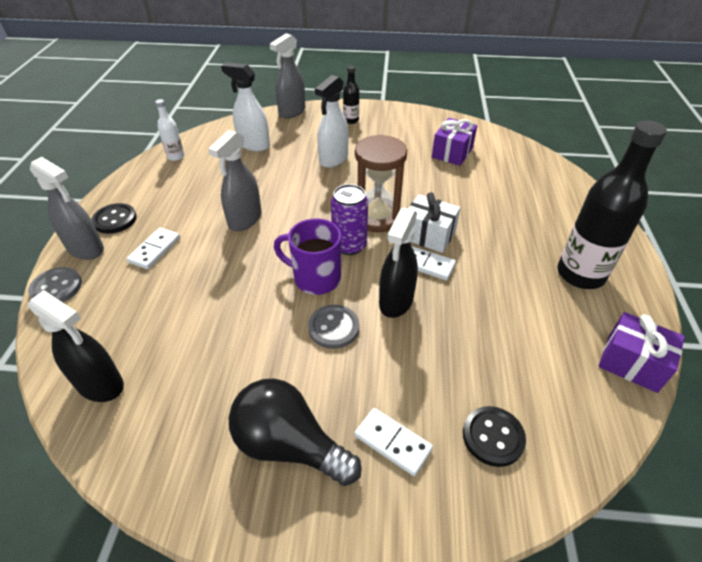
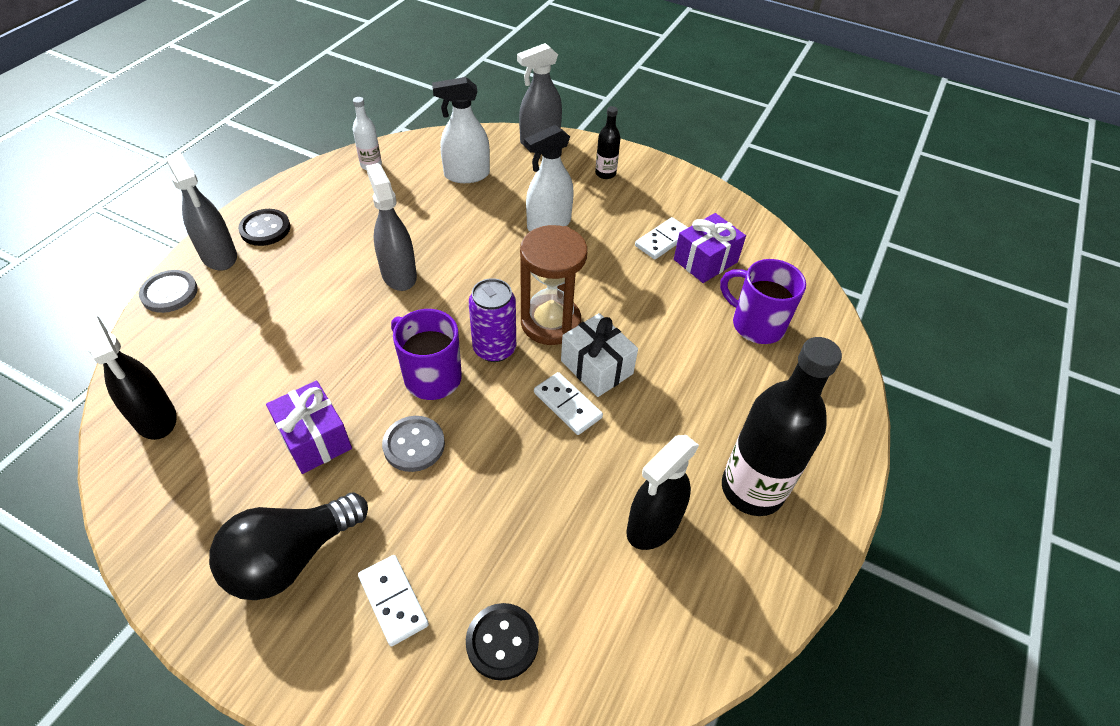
camera: 20 degrees right, 5 degrees up
(155, 250) = (285, 281): white domino -> white domino (662, 240)
(245, 220) = (398, 274): grey spray bottle -> grey spray bottle turned 105 degrees clockwise
(253, 145) = (466, 175): white spray bottle -> white spray bottle turned 60 degrees counterclockwise
(289, 445) = (290, 558): black light bulb -> black light bulb turned 90 degrees counterclockwise
(396, 301) = (502, 439): black spray bottle -> black spray bottle (653, 525)
(510, 179) = (756, 324): none -> purple mug
(632, 363) = (730, 627): purple gift -> purple gift (314, 439)

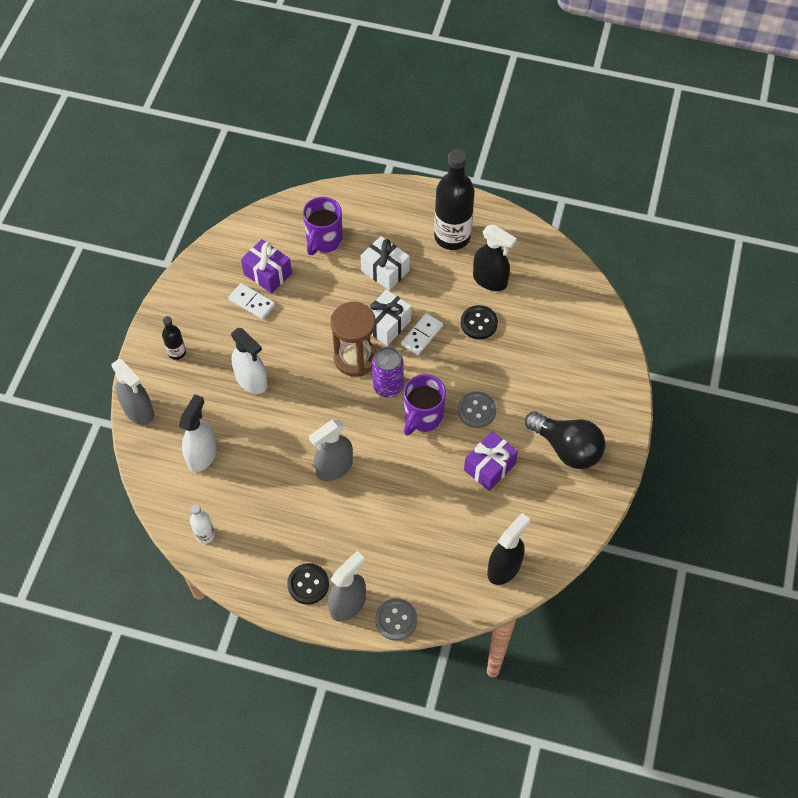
camera: 100 degrees left, 10 degrees up
(393, 601) = (572, 390): white domino -> none
(466, 175) = (202, 455): white spray bottle -> white spray bottle turned 135 degrees counterclockwise
(502, 642) = (575, 336): black button -> black button (479, 323)
(693, 384) = (385, 270): none -> white gift

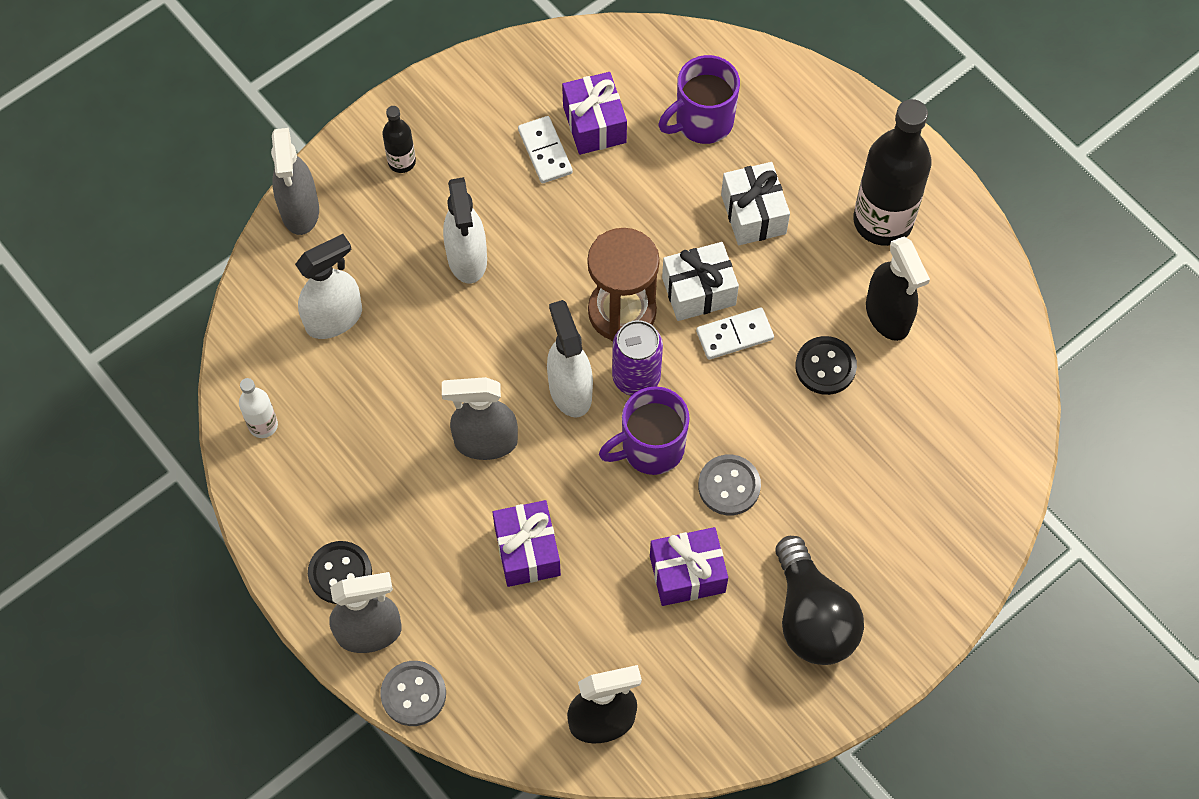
camera: 35 degrees right, 5 degrees up
(358, 414) = (570, 390): none -> white spray bottle
(399, 508) = (527, 551): none -> purple gift

